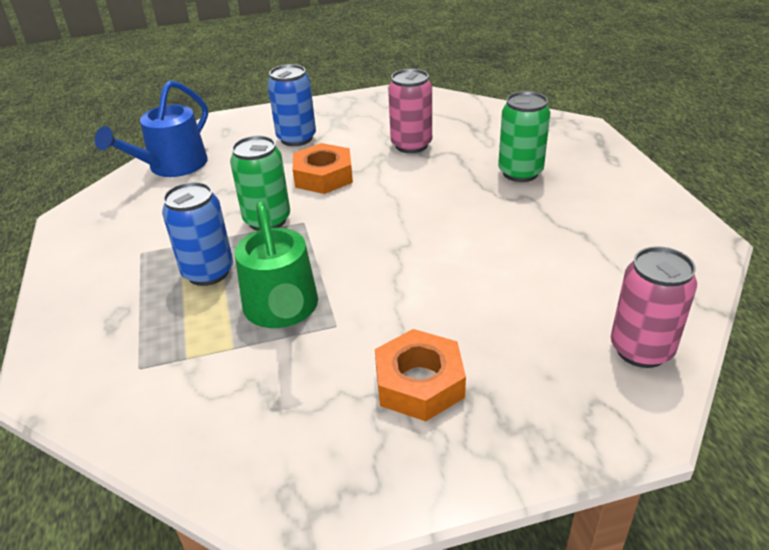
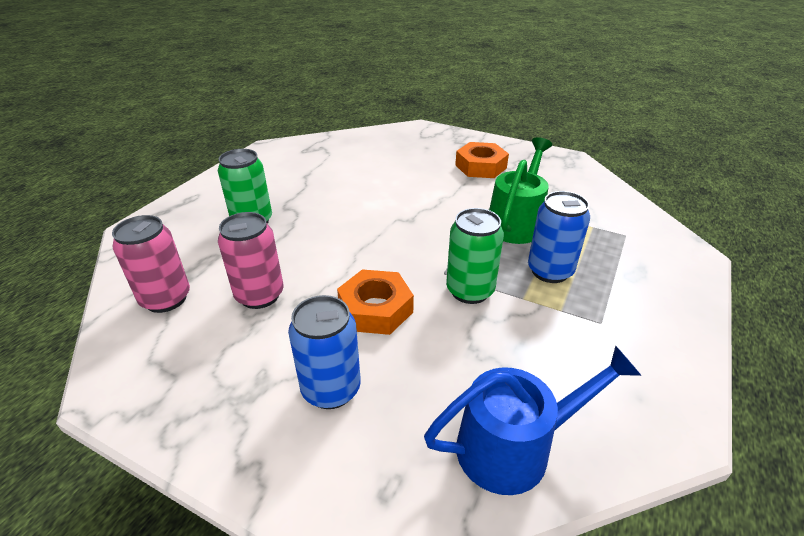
camera: 140 degrees left, 0 degrees up
(641, 349) = (379, 138): pink can -> pink can (166, 299)

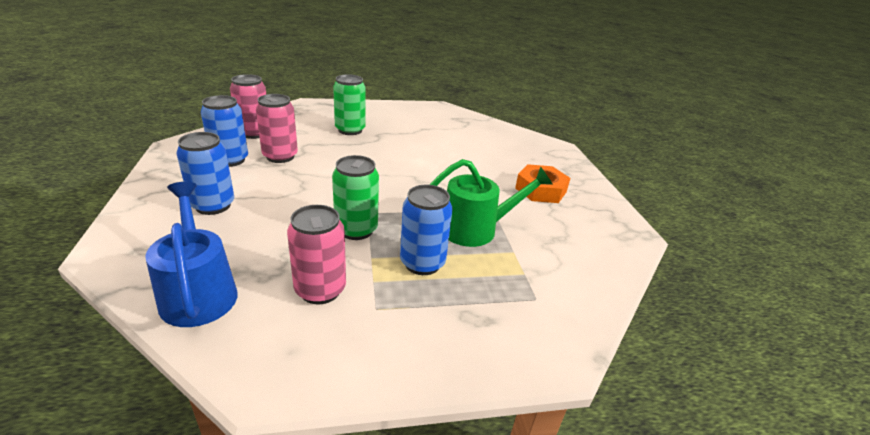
camera: 50 degrees right, 5 degrees down
(221, 342) = (230, 160): none -> blue can
(376, 309) = (300, 198): orange nut -> none
(514, 447) = (198, 292): blue watering can -> blue watering can turned 150 degrees counterclockwise
(557, 348) = (320, 290): none -> pink can

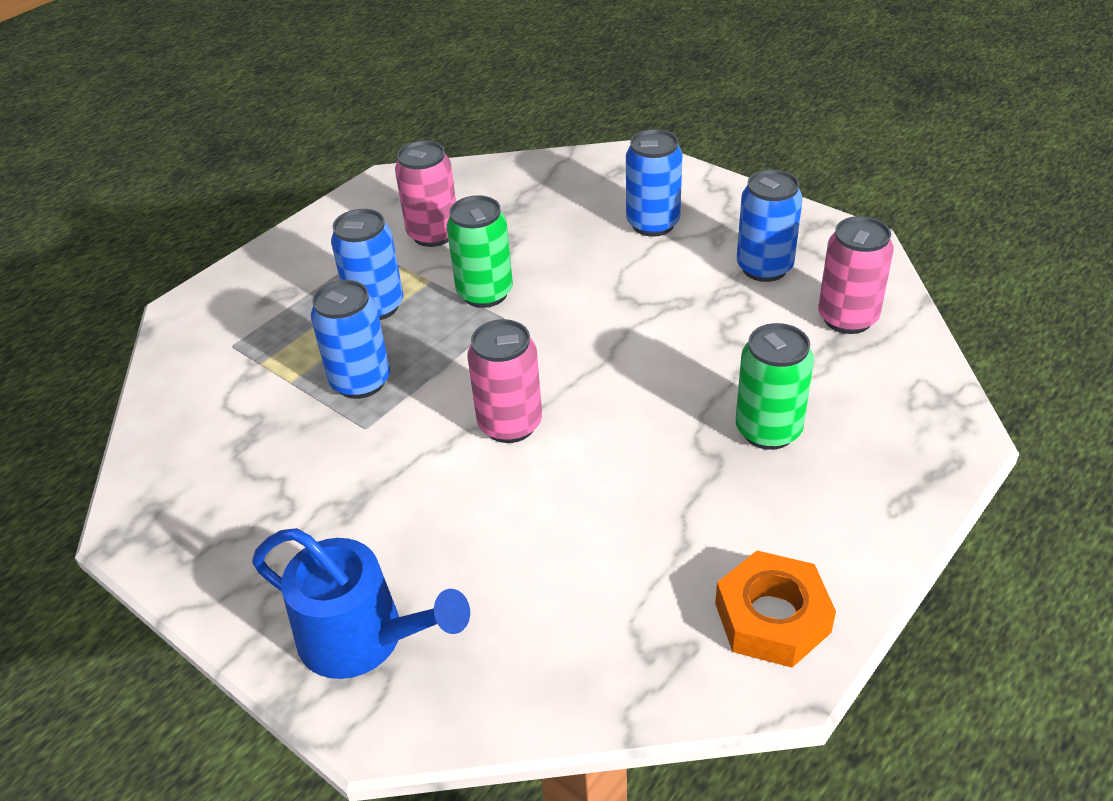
camera: 145 degrees right, 10 degrees up
(198, 292) = (517, 181): blue watering can -> blue watering can (362, 638)
(280, 156) = (733, 312): pink can -> pink can (510, 424)
(475, 229) = (360, 381): green watering can -> blue can
(540, 190) = (325, 525): orange nut -> orange nut (772, 617)

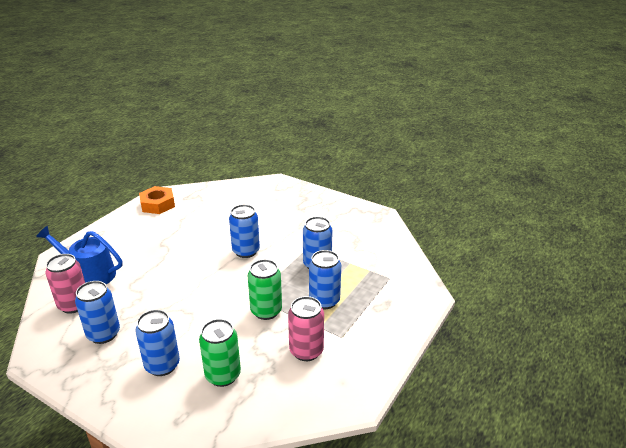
camera: 170 degrees right, 10 degrees down
(362, 638) = (286, 194): blue watering can -> blue watering can (90, 274)
(510, 424) = (246, 251): pink can -> blue can
(768, 430) = (137, 254): green can -> green can (223, 375)

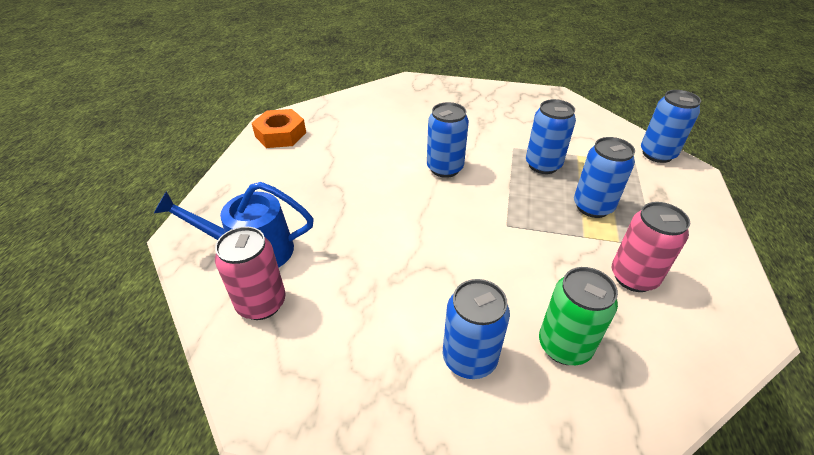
camera: 20 degrees left, 10 degrees up
(103, 334) = (343, 336): blue can -> blue can (657, 154)
(266, 311) = (537, 238): green can -> none

